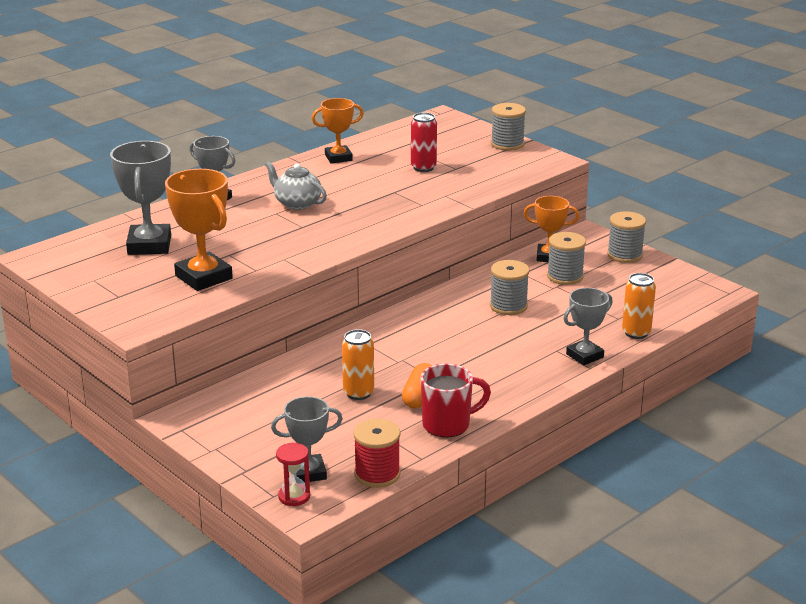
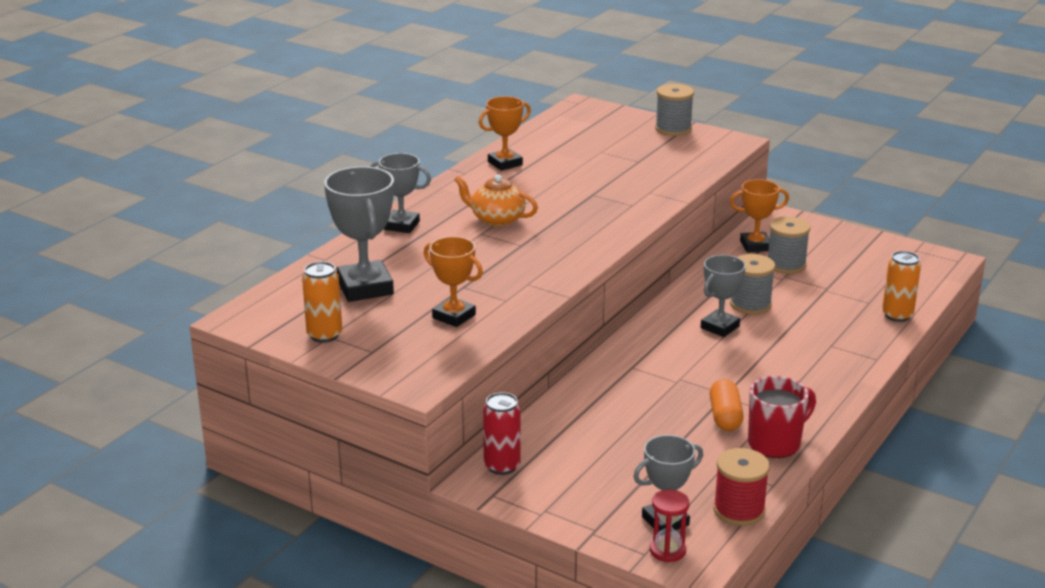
camera: 15 degrees left, 0 degrees up
(203, 277) = (454, 316): orange trophy -> orange trophy, size x0.65
(297, 203) = (497, 219): grey teapot -> orange teapot
(358, 393) = (658, 423): orange can -> orange can (324, 335)
(423, 167) = (604, 164): red can -> red can (502, 466)
(584, 356) = (863, 347): grey trophy -> grey trophy (720, 327)
(624, 255) = (830, 234): grey spool -> none

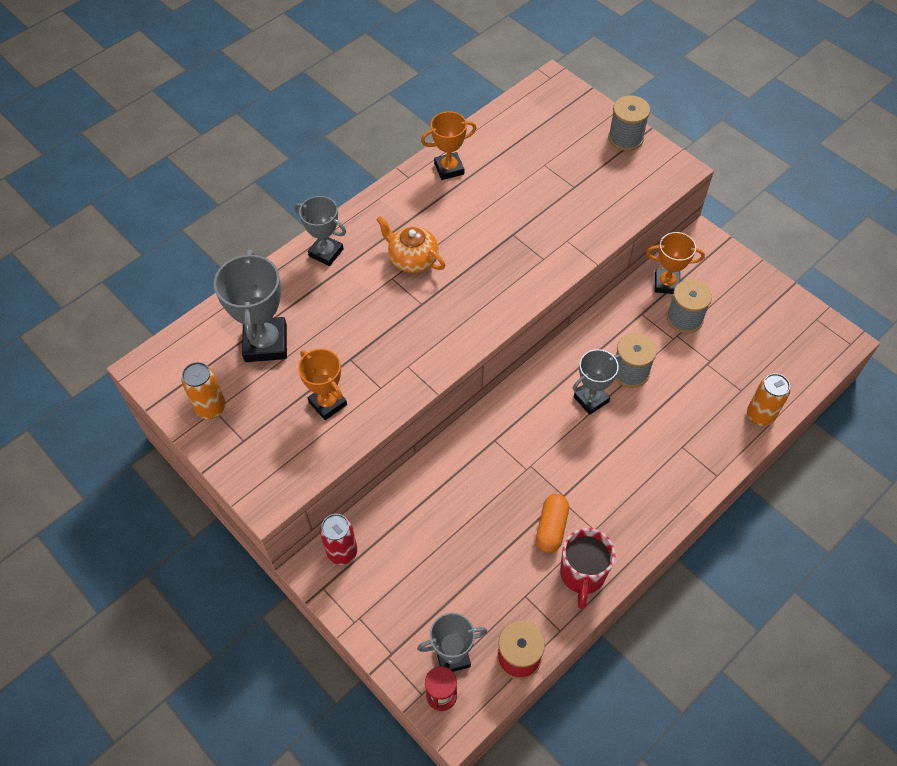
camera: 15 degrees right, 30 degrees up
(775, 443) = (582, 575): red mug -> red mug turned 120 degrees clockwise

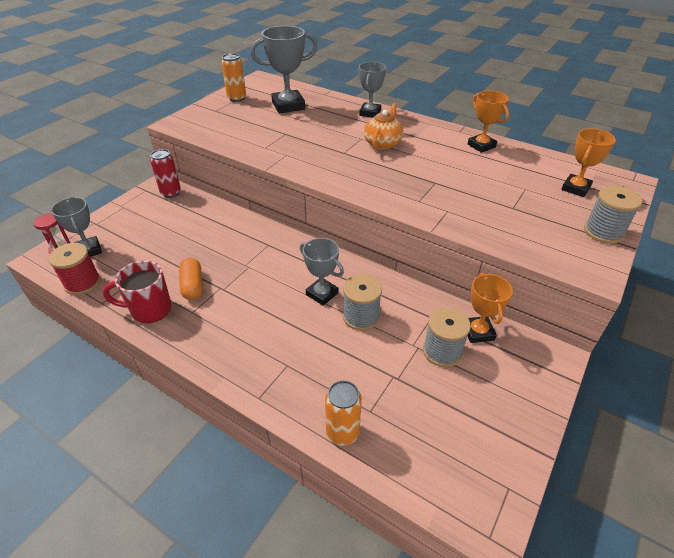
camera: 75 degrees right, 15 degrees down
(328, 403) = (248, 131): orange trophy -> orange trophy (575, 188)
(551, 528) = (193, 286): orange capsule -> orange capsule turned 75 degrees clockwise

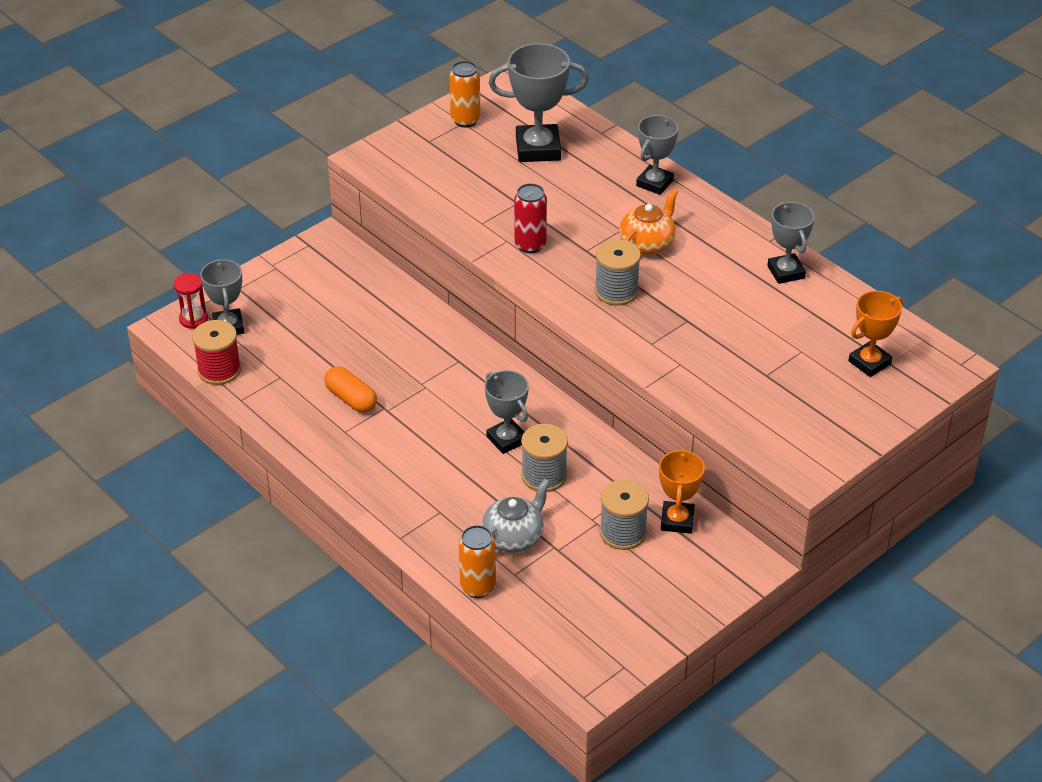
camera: 15 degrees right, 0 degrees up
(150, 309) = (296, 419): red mug -> none
(171, 193) = (343, 255): red can -> red can (530, 245)
(193, 286) = (351, 399): orange capsule -> orange capsule turned 45 degrees counterclockwise
(357, 375) = (514, 537): none -> grey teapot
(481, 146) = (786, 272): orange trophy -> grey trophy
(603, 232) = (857, 427): grey spool -> grey spool (616, 291)

